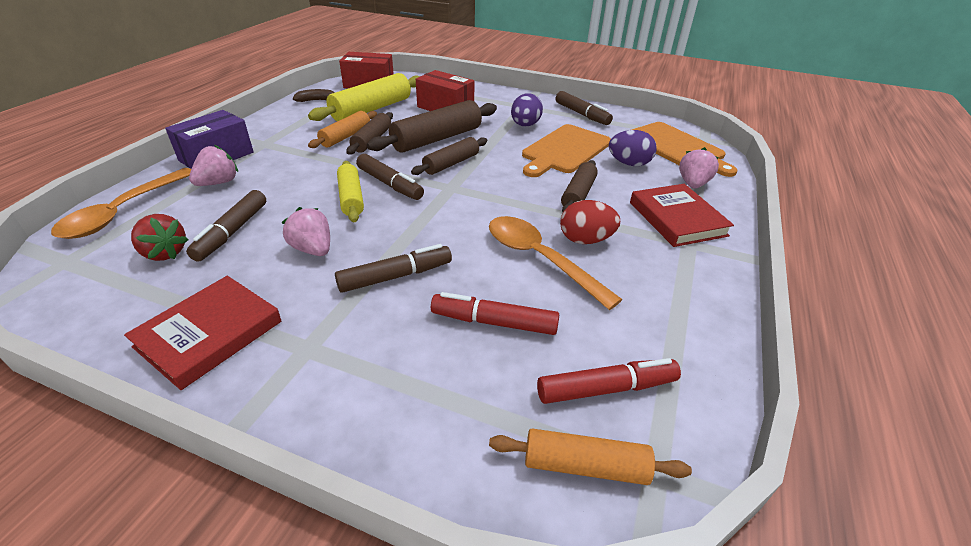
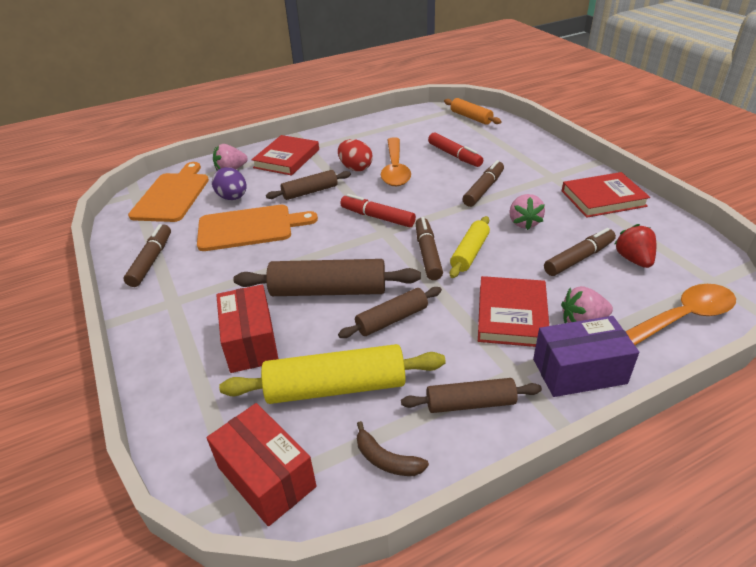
camera: 135 degrees left, 0 degrees up
(282, 169) = (511, 315): none -> red book
(346, 136) = (414, 340): orange rolling pin -> none
(396, 276) = (483, 189): brown marker -> brown marker turned 105 degrees clockwise
(451, 164) = (355, 254): brown rolling pin -> brown rolling pin (470, 403)
(525, 125) = (225, 271): purple egg -> none
(606, 389) = (437, 126): red marker -> red marker (377, 217)

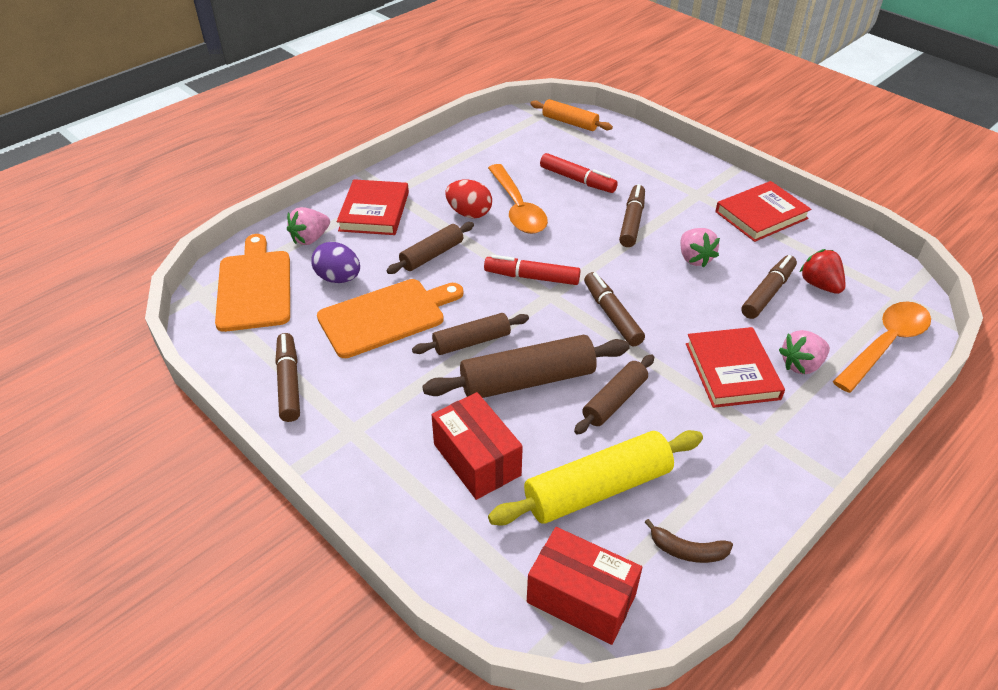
camera: 20 degrees left, 5 degrees up
(469, 253) = (656, 306): yellow rolling pin -> none
(470, 403) = (737, 474): brown rolling pin -> brown rolling pin (471, 341)
(579, 371) = (820, 418): purple box -> none

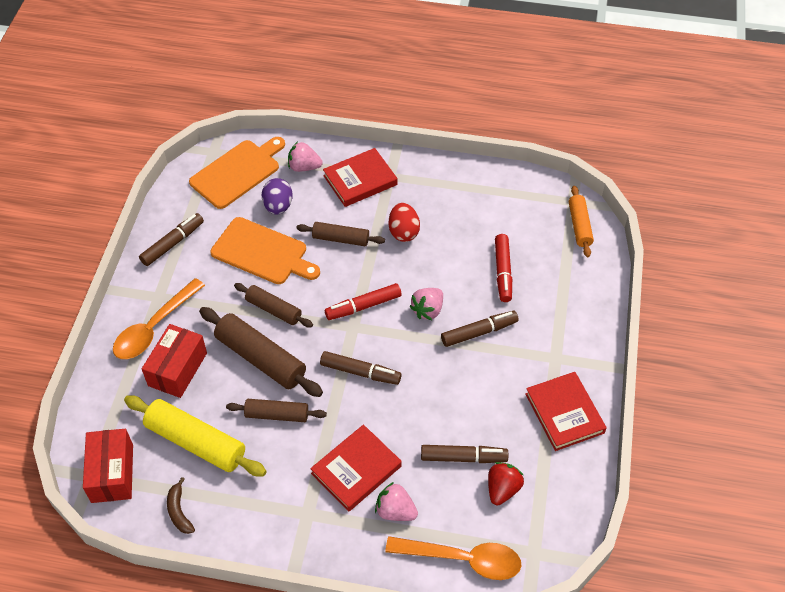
camera: 55 degrees right, 10 degrees up
(517, 208) = (434, 255): orange spoon -> orange spoon (154, 327)
(531, 277) = (363, 306): red marker -> red marker turned 90 degrees counterclockwise
(612, 315) = (360, 372): brown marker -> brown marker turned 75 degrees clockwise
(694, 258) = (466, 392): pink strawberry -> pink strawberry (428, 310)
(761, 215) = (564, 413): red book -> red book turned 45 degrees clockwise

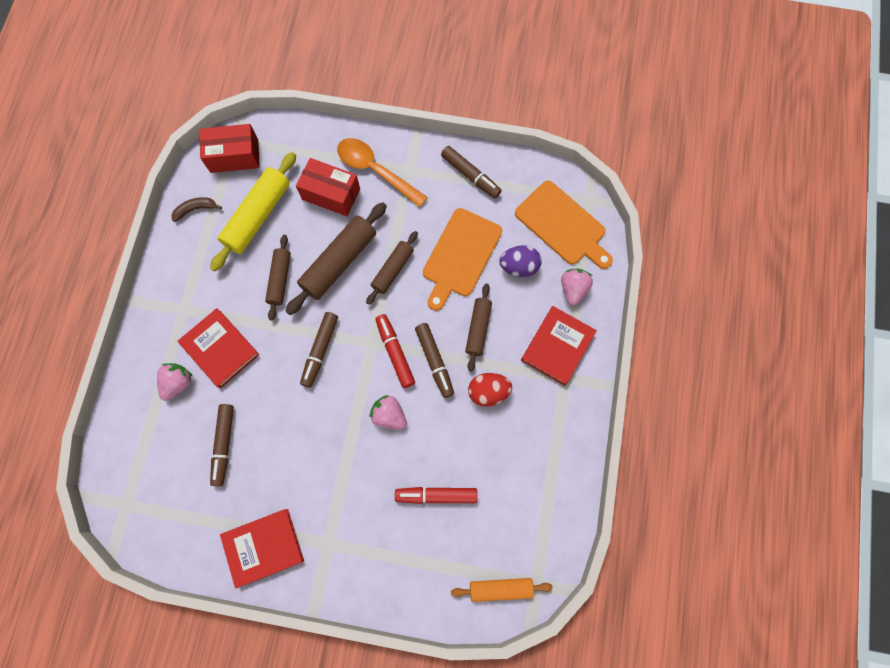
camera: 90 degrees right, 20 degrees up
(360, 180) = (557, 346): red book -> red book turned 60 degrees clockwise
(462, 559) = (127, 440): orange spoon -> none
(479, 332) = (361, 466): brown marker -> brown marker (434, 361)
(502, 489) = (189, 480): red strawberry -> none

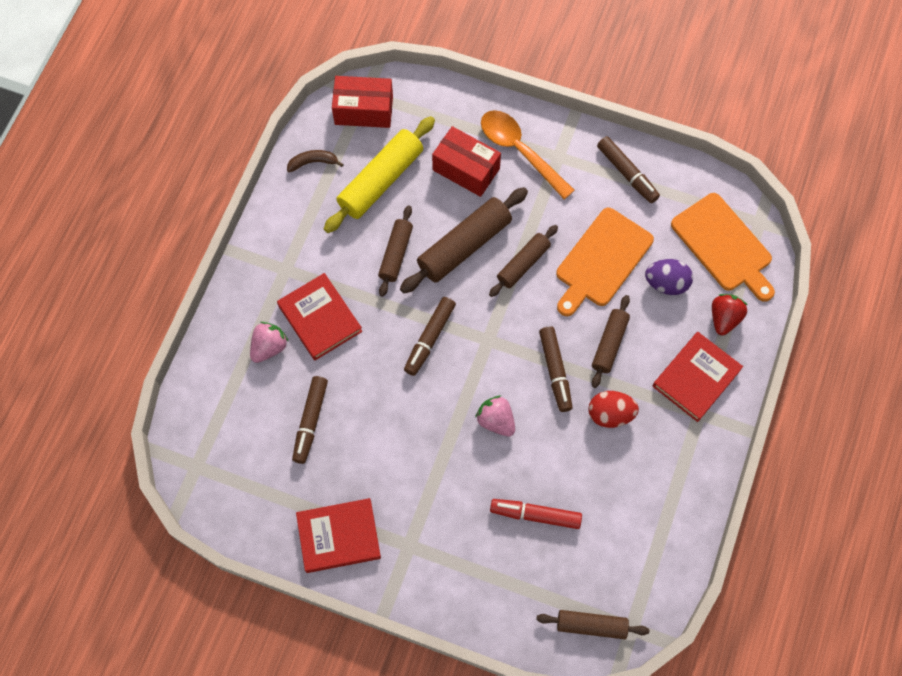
camera: 10 degrees right, 5 degrees down
(395, 352) = (512, 354): red marker -> none
(500, 588) = (591, 625): orange rolling pin -> brown rolling pin
(573, 289) = (724, 318): pink strawberry -> red strawberry

